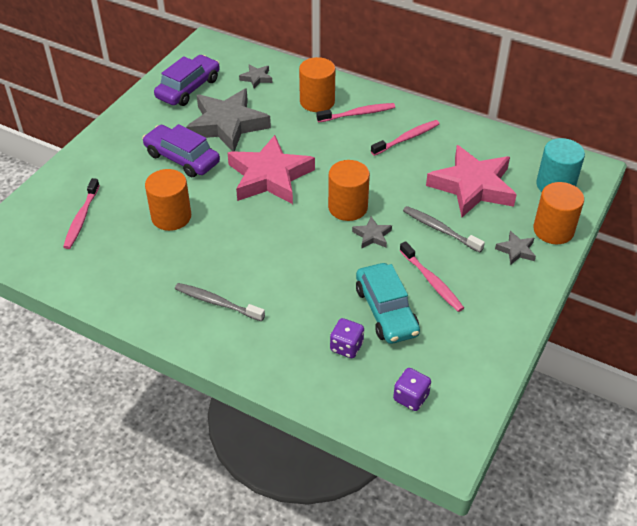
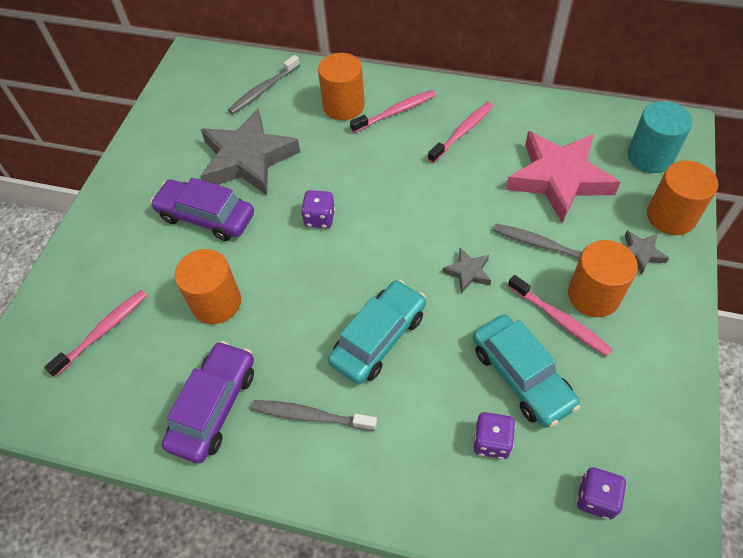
camera: 10 degrees left, 10 degrees up
(81, 218) = (103, 331): pink toothbrush -> pink toothbrush turned 135 degrees counterclockwise
(188, 88) = (186, 120): purple car -> purple car (214, 407)
(256, 78) = (263, 90): grey star -> grey toothbrush
(269, 176) = (319, 218): pink star -> purple dice
(286, 264) = (378, 338): none -> turquoise car
(348, 207) = (426, 240): orange cylinder -> orange cylinder (593, 295)

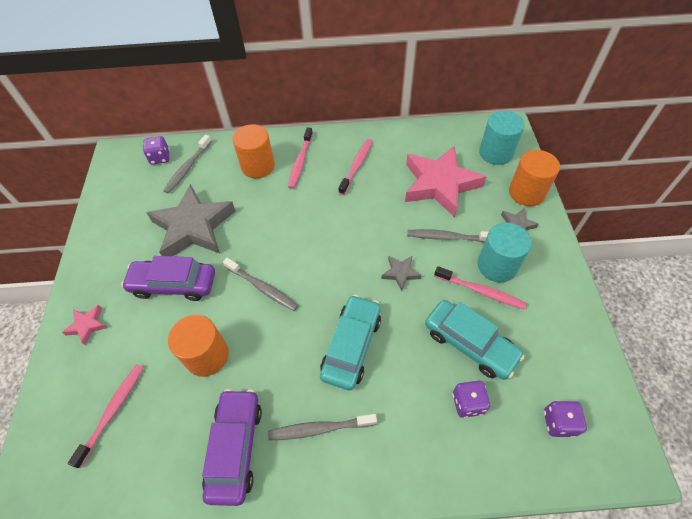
camera: 20 degrees left, 0 degrees up
(104, 236) = (87, 325): none -> pink star
(301, 246) = (262, 287): none -> grey toothbrush
(319, 218) = (270, 261): purple dice -> purple dice (160, 158)
(395, 112) = (300, 162): pink toothbrush -> pink toothbrush turned 150 degrees clockwise
(593, 295) = (497, 265): orange cylinder -> turquoise cylinder

